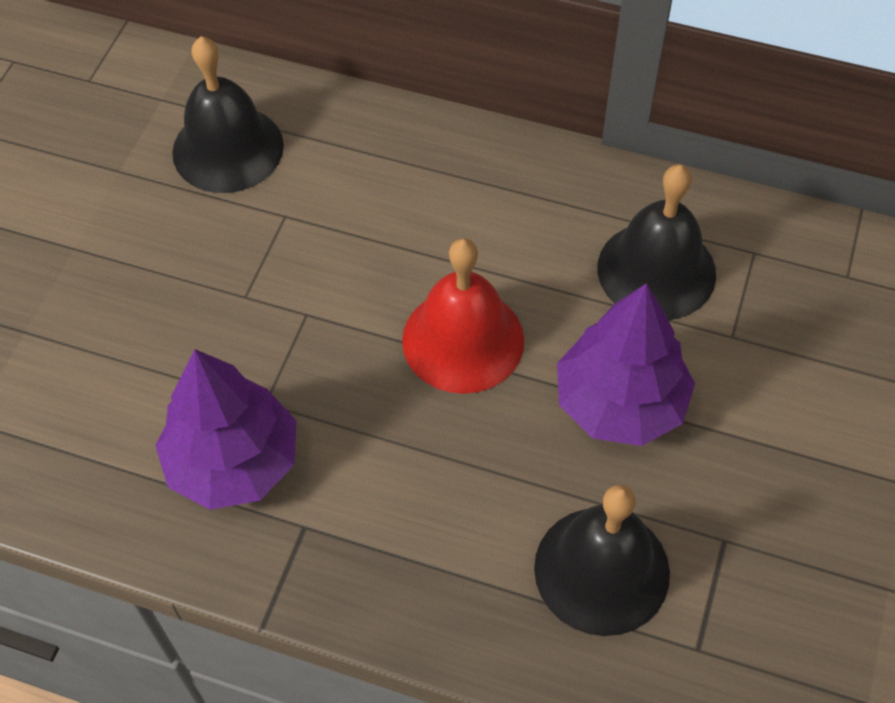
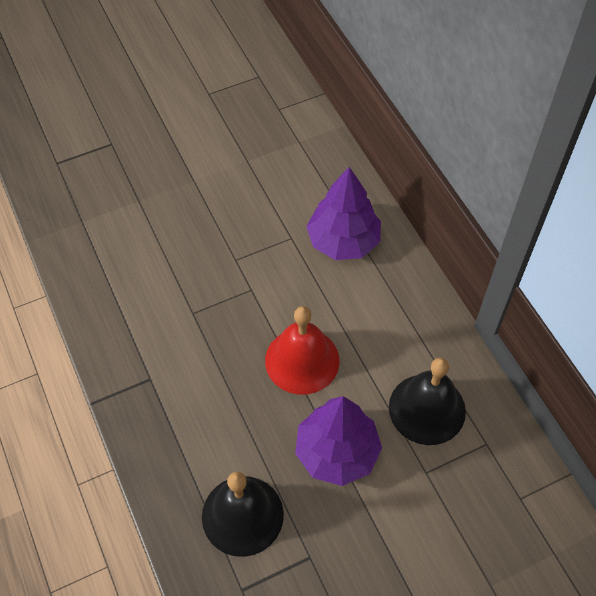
camera: 45 degrees right, 0 degrees up
(228, 148) = (301, 187): black bell -> none
(234, 462) = (154, 326): purple tree -> purple tree (343, 241)

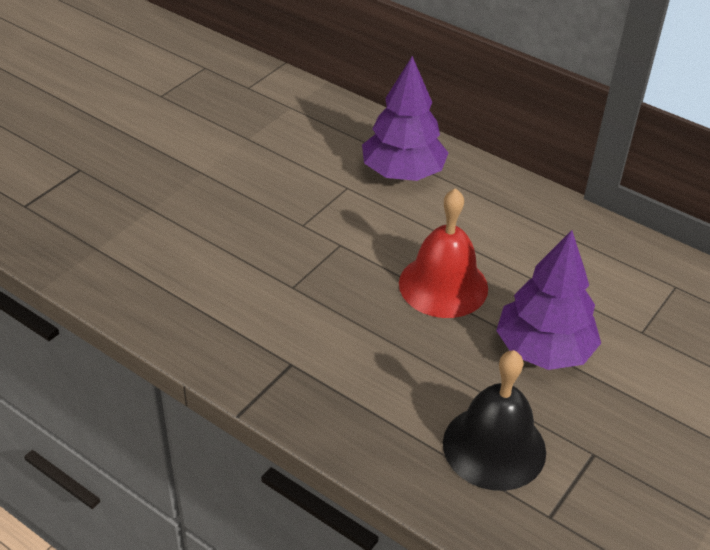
camera: 30 degrees left, 15 degrees down
(427, 409) = (598, 279): black bell -> none

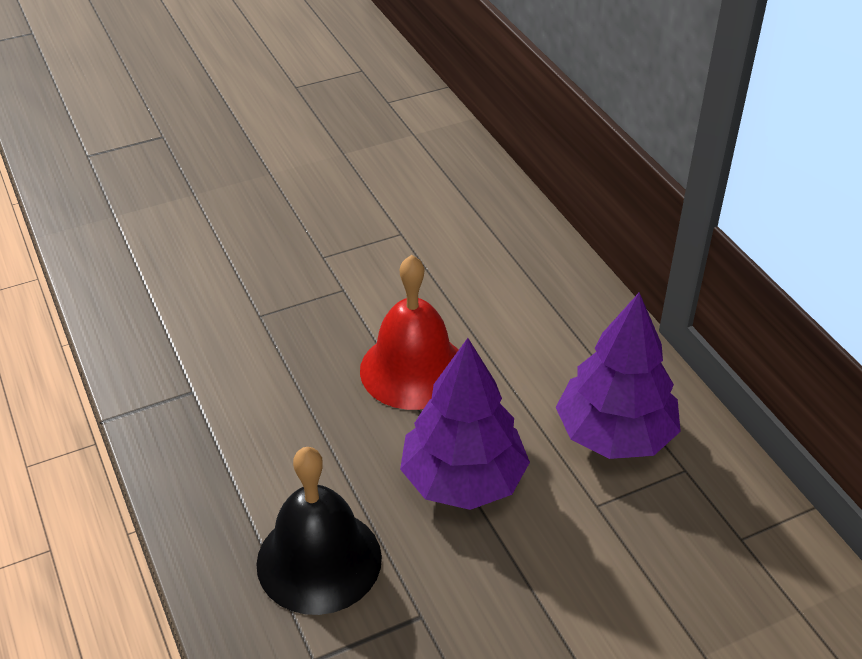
camera: 30 degrees right, 0 degrees up
(403, 173) = (473, 237): purple tree -> purple tree (615, 435)

